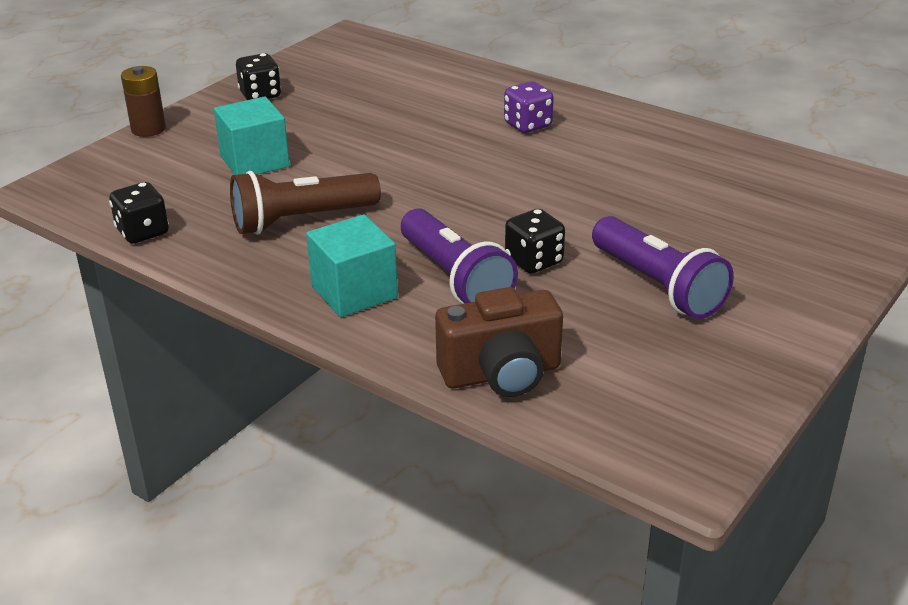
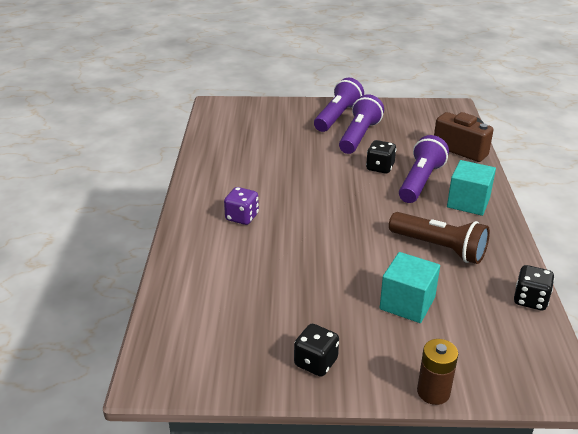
camera: 125 degrees left, 0 degrees up
(757, 295) = (337, 116): none -> purple flashlight

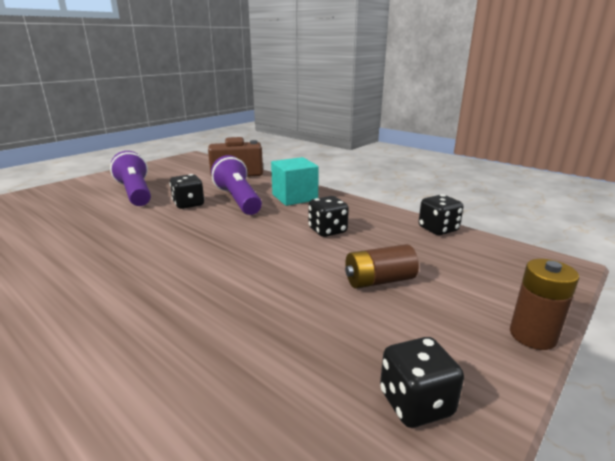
camera: 50 degrees left, 10 degrees down
(242, 217) = (79, 308): purple dice -> none
(337, 116) = (92, 188): purple flashlight -> none
(407, 303) = (379, 281): turquoise cube -> brown battery
(439, 248) = (327, 231): brown flashlight -> black dice

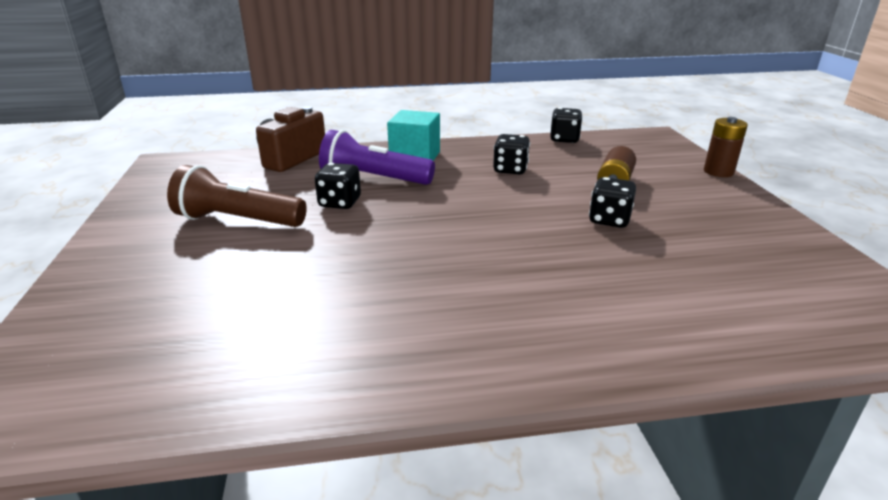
camera: 50 degrees left, 5 degrees up
(135, 193) = (237, 221): purple flashlight -> brown flashlight
(416, 403) = (751, 220): black dice -> black dice (609, 220)

